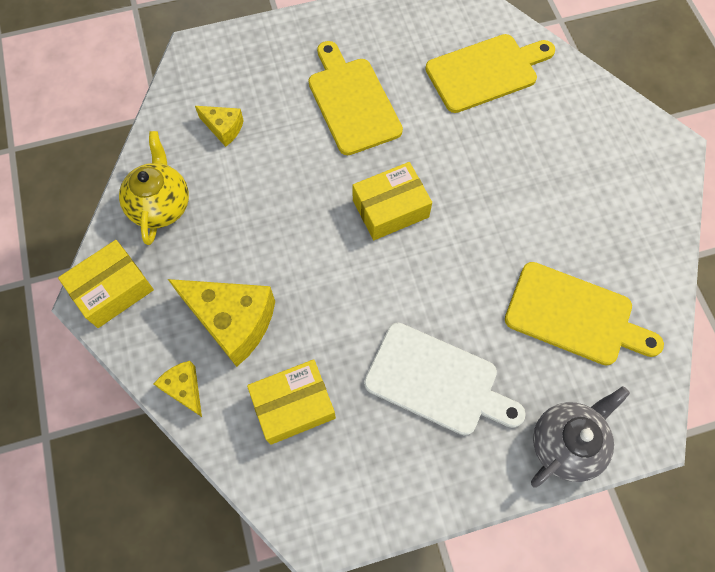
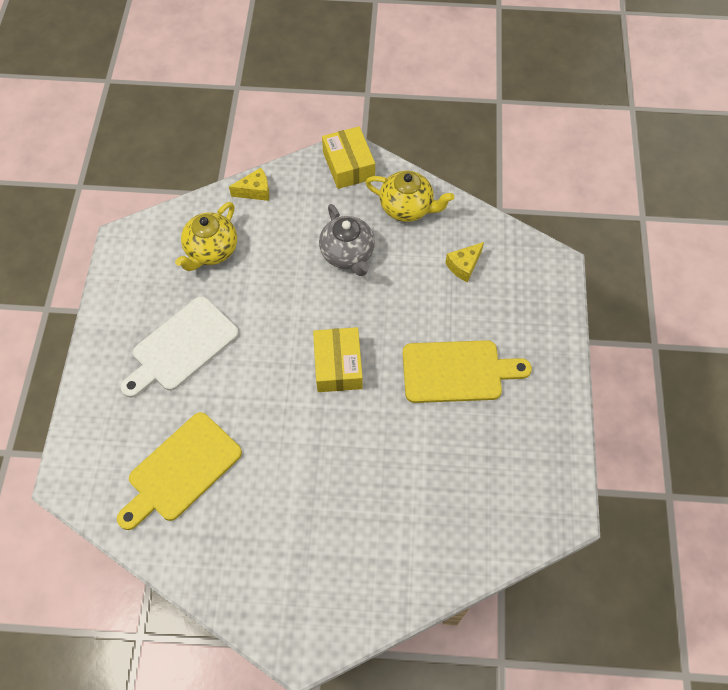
camera: 110 degrees right, 5 degrees down
(232, 321) = (291, 230): yellow cheese -> none
(293, 405) = (211, 250): yellow box -> yellow teapot
(486, 72) = (452, 503): yellow cutting board -> none
(566, 443) = (91, 417): grey teapot -> grey teapot (348, 254)

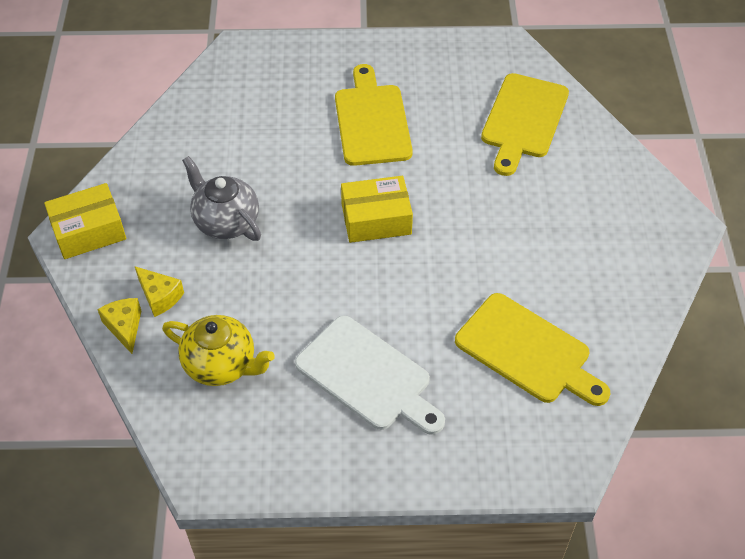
camera: 95 degrees left, 10 degrees down
(348, 254) = (225, 221): grey teapot -> grey teapot turned 105 degrees counterclockwise
(407, 207) = (158, 171): yellow teapot -> none
(453, 512) = (523, 120): none -> yellow cutting board
(464, 266) = (240, 119): yellow cheese -> yellow cheese (160, 297)

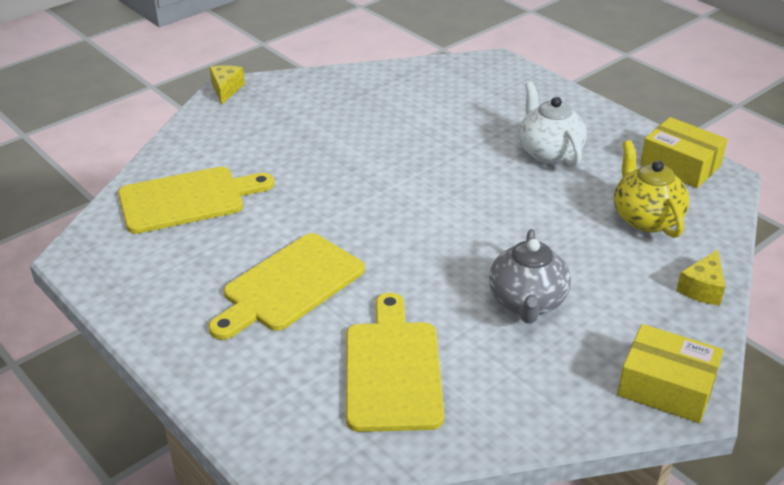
camera: 130 degrees left, 15 degrees down
(160, 297) = (649, 289): yellow cheese -> yellow cheese (226, 89)
(367, 376) = (549, 152): white cutting board -> white teapot
(376, 219) = (407, 220): yellow box -> yellow box (680, 165)
(527, 351) = (432, 104): yellow cutting board -> yellow cutting board (393, 369)

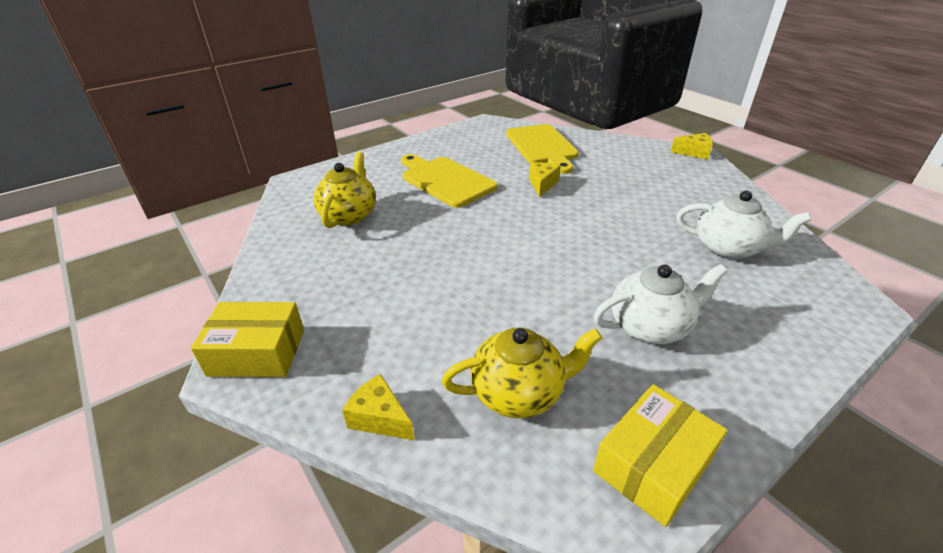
camera: 95 degrees right, 0 degrees up
(303, 201) = (542, 184): none -> yellow cheese
(393, 369) = (349, 215): yellow cutting board -> yellow teapot
(428, 101) = (728, 248): none -> white teapot
(527, 302) = (397, 281): grey teapot -> none
(666, 387) = (257, 352): yellow box -> yellow box turned 60 degrees clockwise

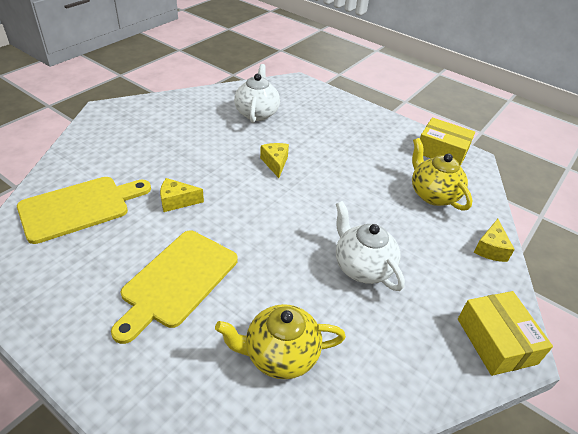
camera: 110 degrees left, 5 degrees up
(650, 327) = (351, 147): white teapot -> white teapot (362, 267)
(694, 153) = (101, 111): yellow cheese -> yellow cheese (275, 163)

